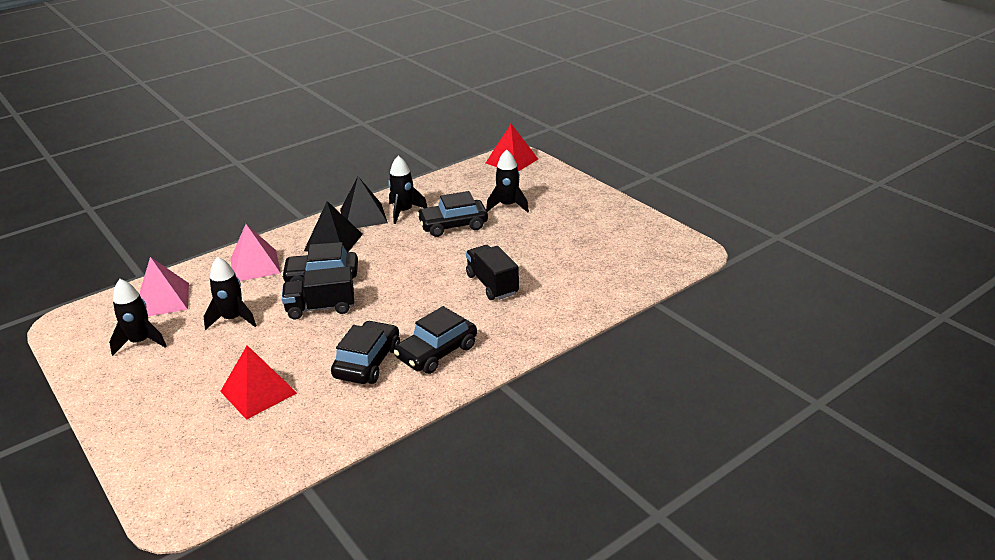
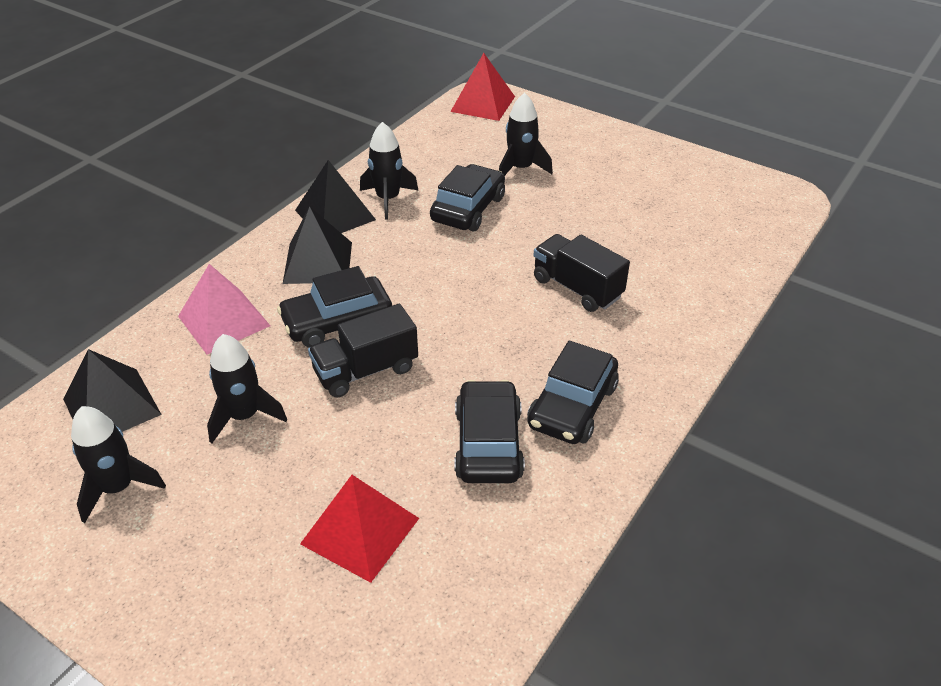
camera: 20 degrees left, 10 degrees up
(163, 300) = (111, 406): pink pyramid -> black pyramid
(453, 225) = (468, 209): black car -> black car turned 150 degrees clockwise

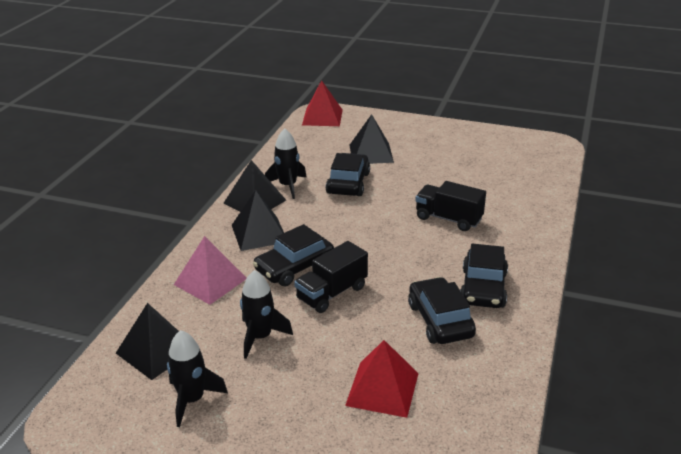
camera: 15 degrees left, 10 degrees down
(521, 168) = (371, 153): black rocket -> black pyramid

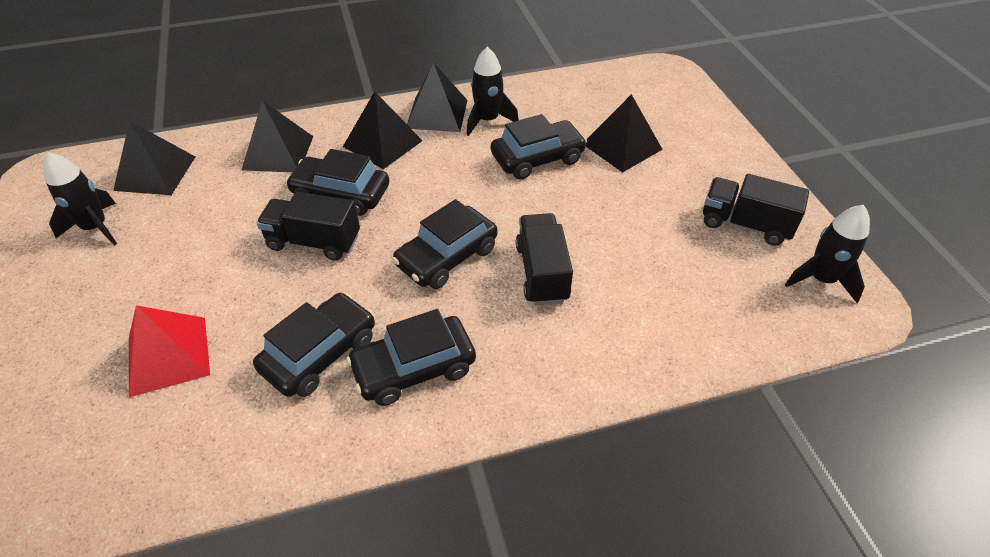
camera: 55 degrees right, 15 degrees up
(210, 281) = (278, 152): pink pyramid -> black pyramid
(260, 337) = (209, 226): black rocket -> black rocket (821, 279)
(322, 117) = (658, 77): red pyramid -> none
(402, 246) = (447, 257): none -> black car
(474, 146) = (745, 224): none -> black truck

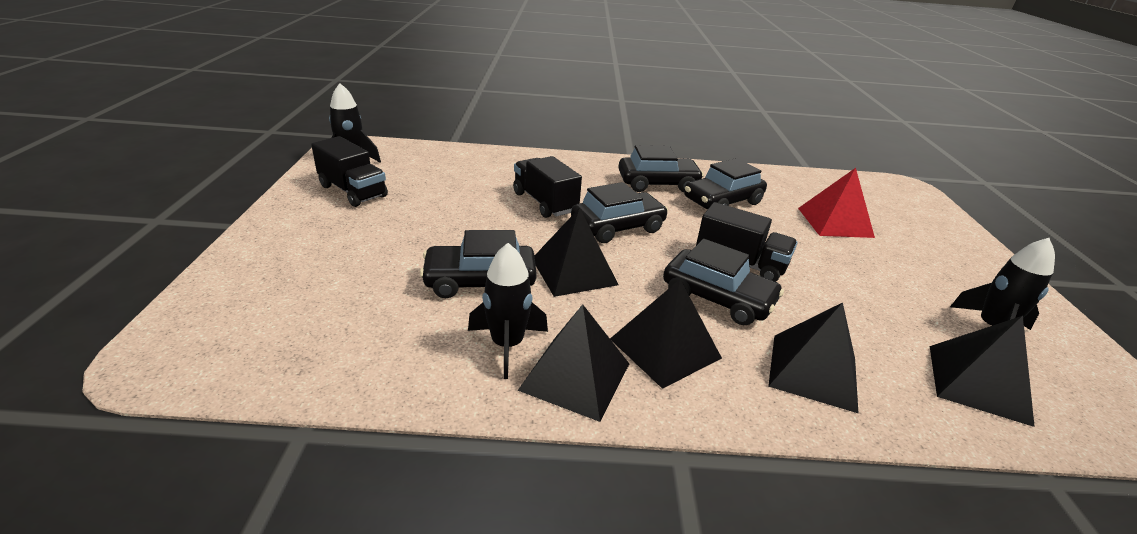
camera: 165 degrees left, 15 degrees down
(542, 273) = (545, 202): black truck -> black truck turned 135 degrees clockwise
(622, 146) = (374, 270): black pyramid -> black pyramid (574, 271)

